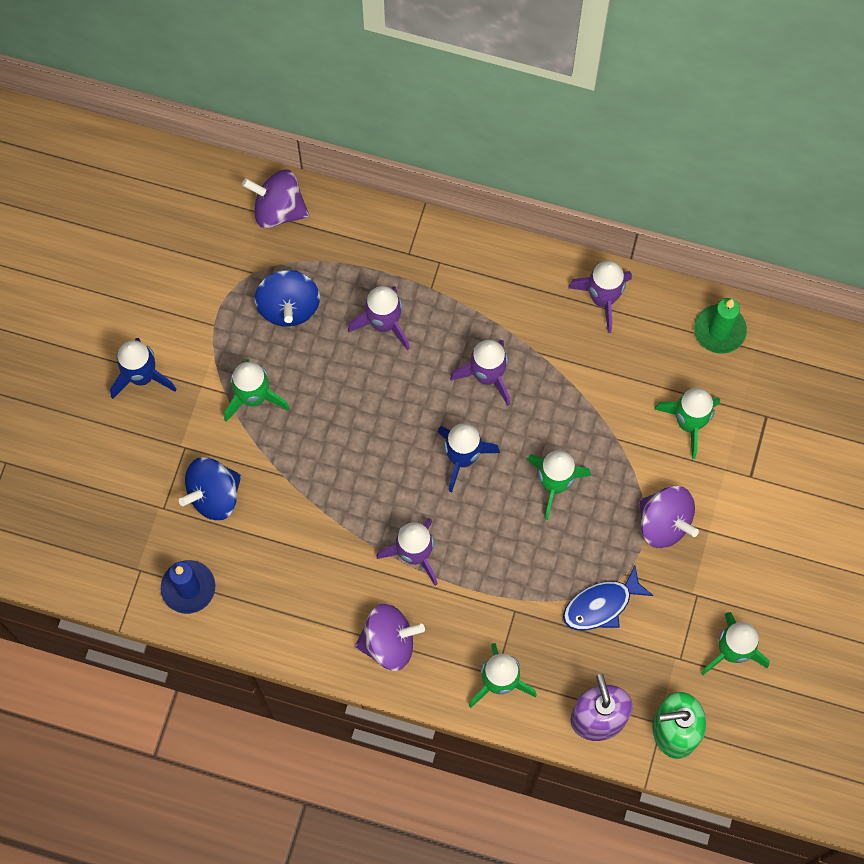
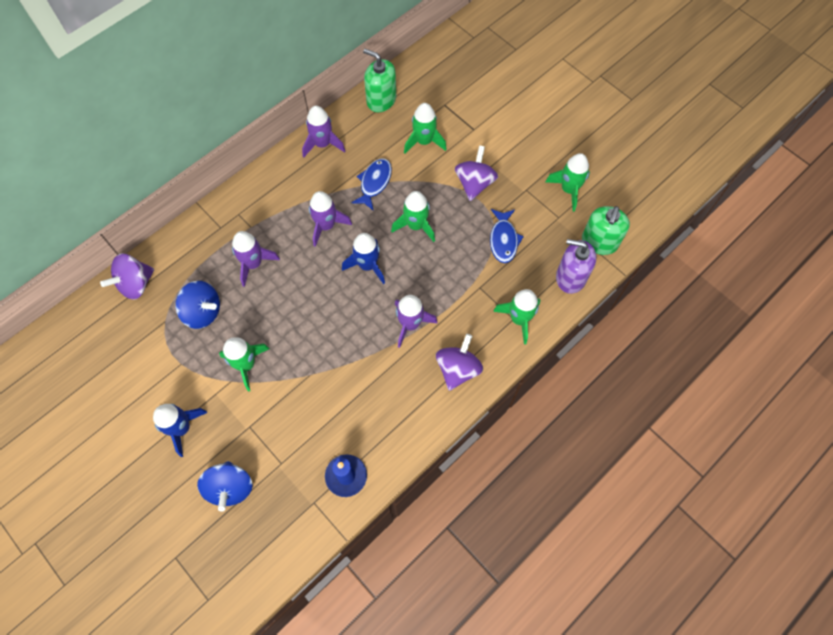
camera: 60 degrees left, 5 degrees down
(214, 495) = (294, 425): blue spinning top -> blue spinning top (230, 488)
(586, 397) = (374, 183): none -> blue fish
(664, 523) = (474, 183): purple spinning top -> purple spinning top turned 60 degrees counterclockwise
(719, 330) = (381, 100): green candle -> green soap dispenser

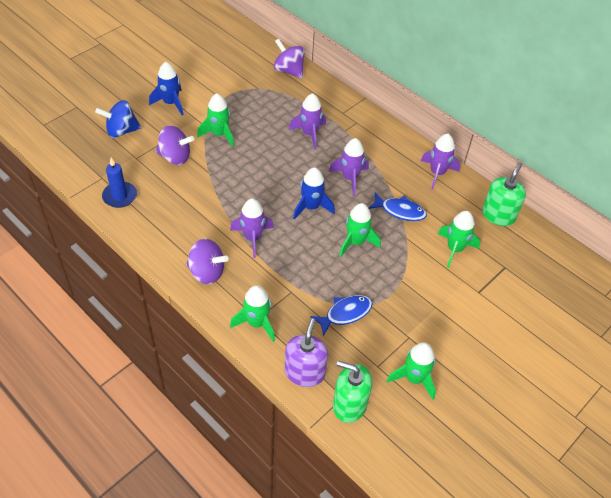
camera: 85 degrees right, 15 degrees down
(203, 312) = (265, 107): blue spinning top -> none
(474, 183) = (410, 290): purple spinning top -> purple spinning top (175, 157)
(503, 240) = (345, 313): blue fish -> blue fish turned 150 degrees clockwise

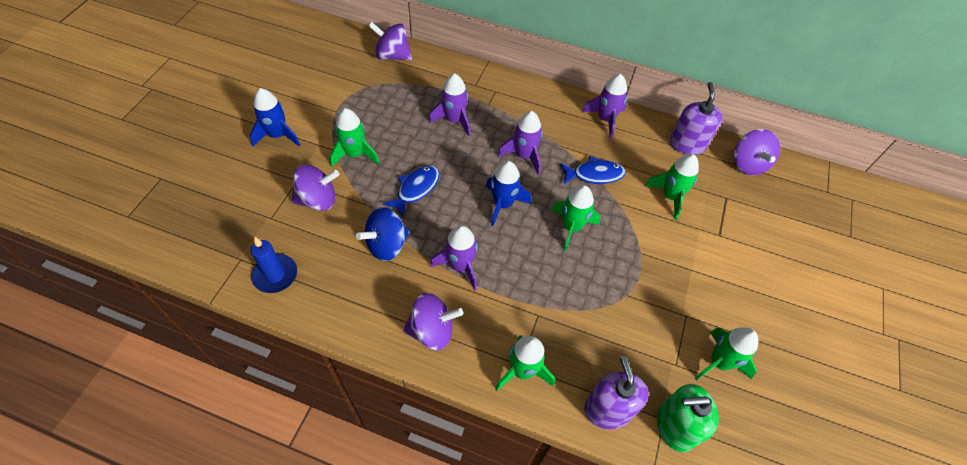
camera: 25 degrees left, 5 degrees up
(121, 131) = (235, 190): blue spinning top -> blue spinning top (386, 245)
(345, 313) = (608, 316): blue fish -> blue fish (416, 189)
(498, 215) = (687, 144): green soap dispenser -> purple soap dispenser
(543, 249) = (748, 164): none -> purple spinning top

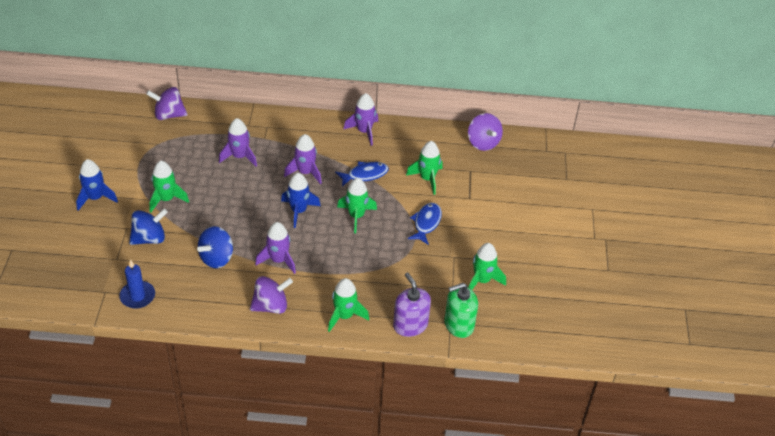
camera: 15 degrees left, 10 degrees down
(318, 200) = (149, 238): purple spinning top -> blue spinning top
(416, 189) = (226, 214): blue fish -> blue fish (426, 223)
(687, 144) = (433, 137): purple soap dispenser -> none

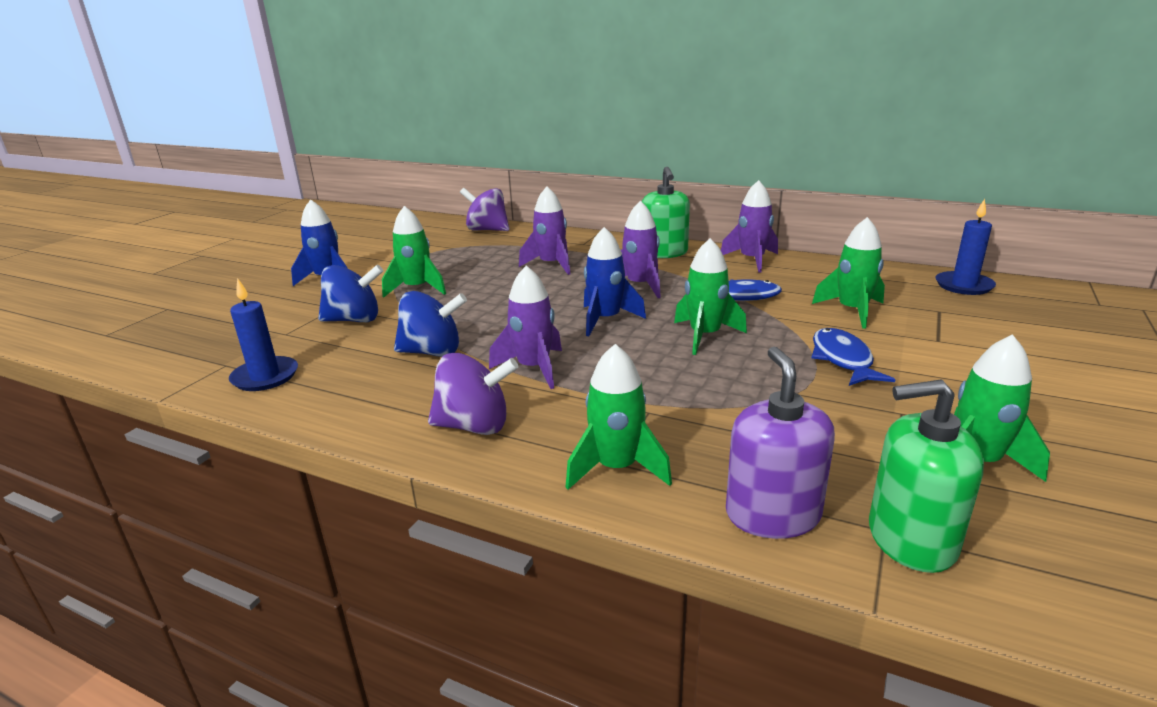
camera: 25 degrees right, 20 degrees down
(216, 258) = (432, 352): blue spinning top -> blue spinning top turned 150 degrees counterclockwise
(307, 130) = (664, 253): none -> green soap dispenser
(426, 223) = (842, 359): blue fish -> blue fish turned 45 degrees counterclockwise
(483, 143) = (963, 286): purple spinning top -> blue candle

